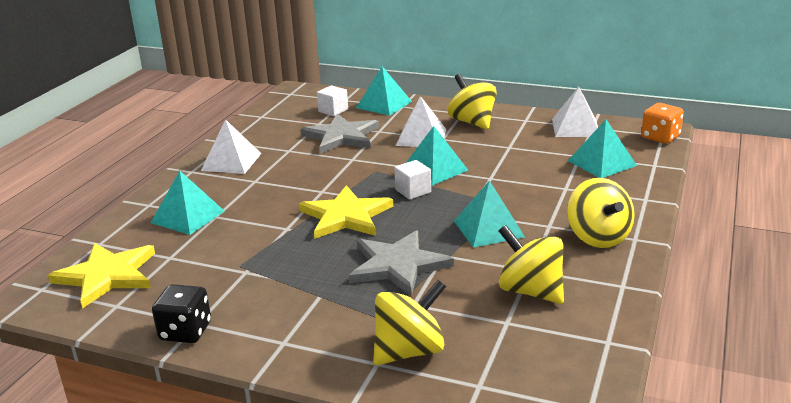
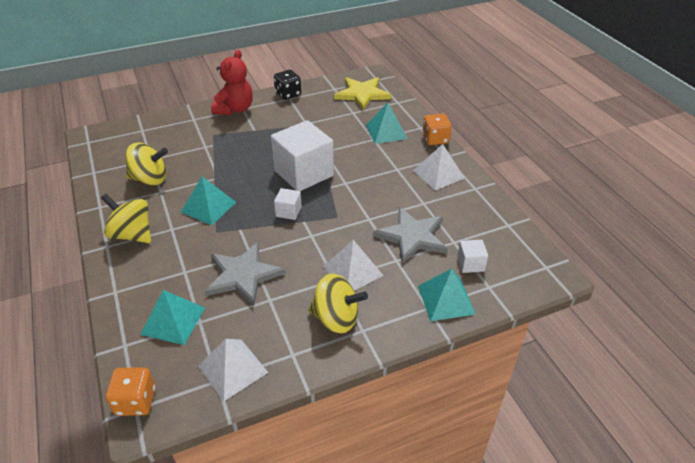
camera: 135 degrees right, 15 degrees up
(165, 187) = (435, 139): none -> orange dice
(296, 346) = (235, 109): none -> red teddy bear
(346, 216) = (304, 173): yellow star -> white cube
(397, 265) = (235, 160): grey star -> grey star (243, 275)
(409, 351) = (184, 128): yellow spinning top -> none
(434, 169) = (298, 239): turquoise pyramid -> none

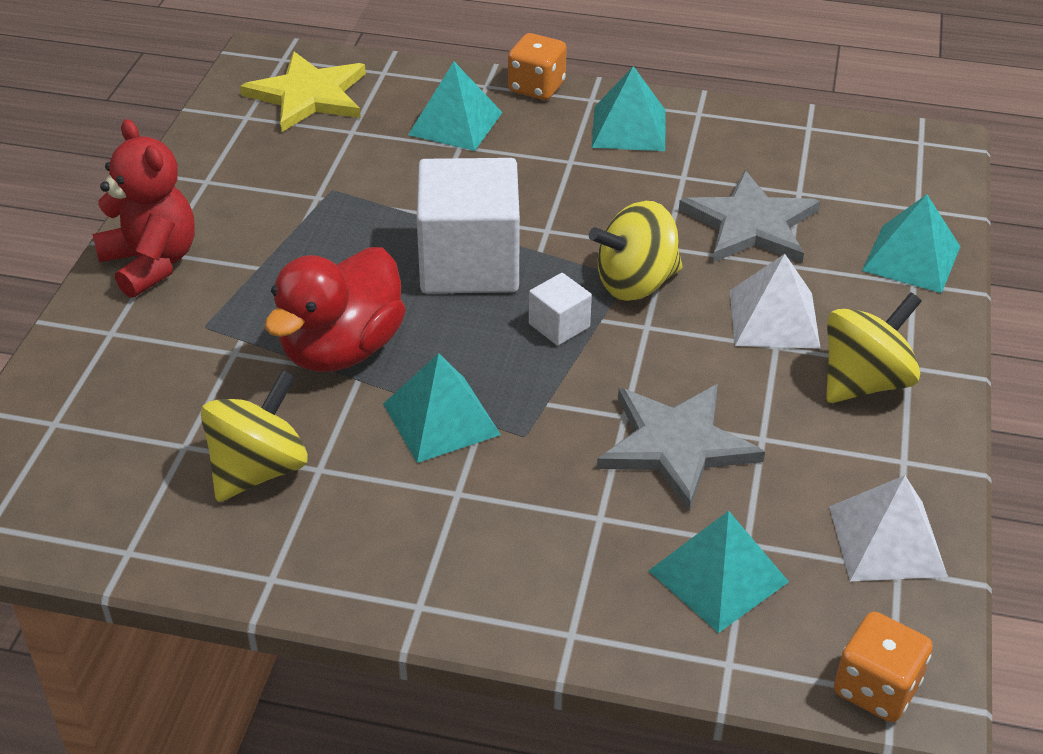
camera: 55 degrees left, 0 degrees up
(132, 234) = (420, 555): yellow spinning top -> yellow spinning top (635, 283)
(227, 167) = (342, 349): none -> red duck
(288, 94) = (189, 176): black dice -> none
(438, 174) = (629, 128): white pyramid -> turquoise pyramid
(470, 264) = (859, 201): white cube -> none

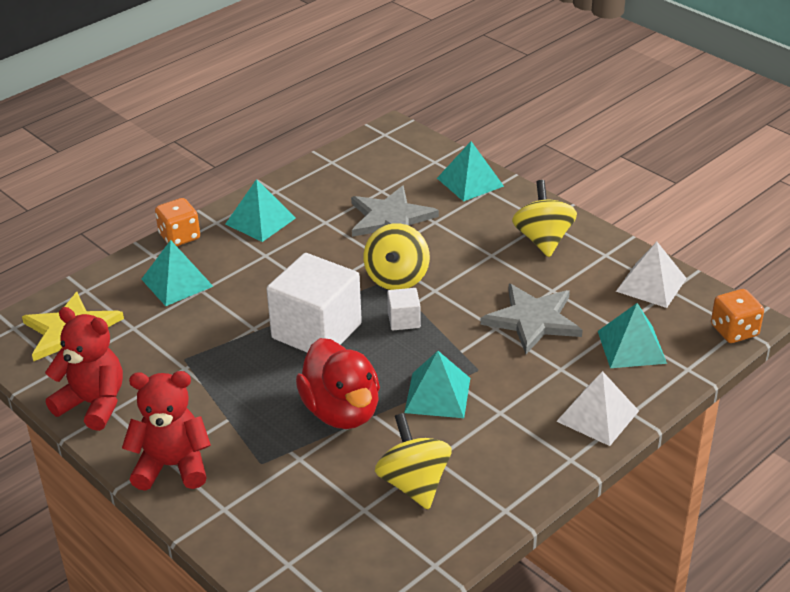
camera: 55 degrees left, 5 degrees down
(207, 164) = (93, 404): none -> red teddy bear
(774, 319) = (471, 245): white pyramid -> white pyramid (598, 416)

